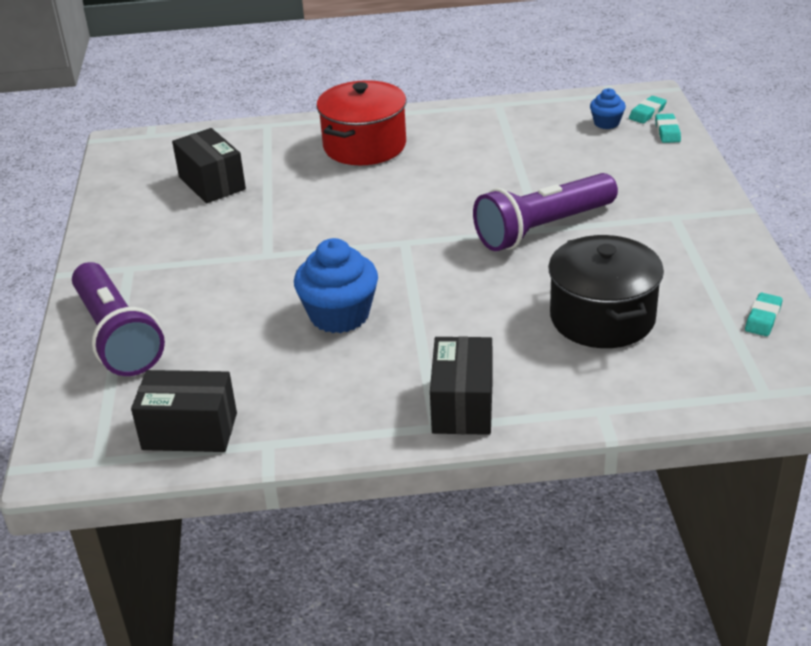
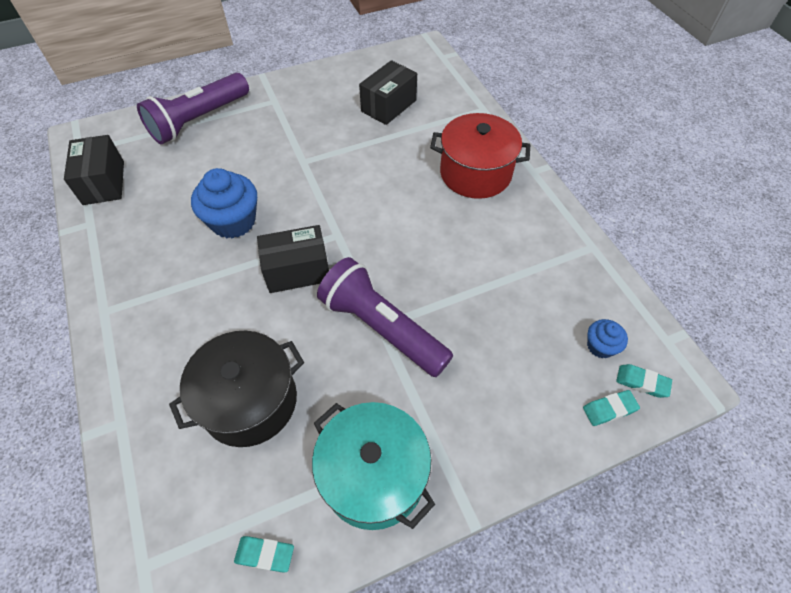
camera: 70 degrees right, 20 degrees up
(463, 405) = (127, 323): black box -> black box (297, 271)
(700, 252) = (374, 475): none -> turquoise pot

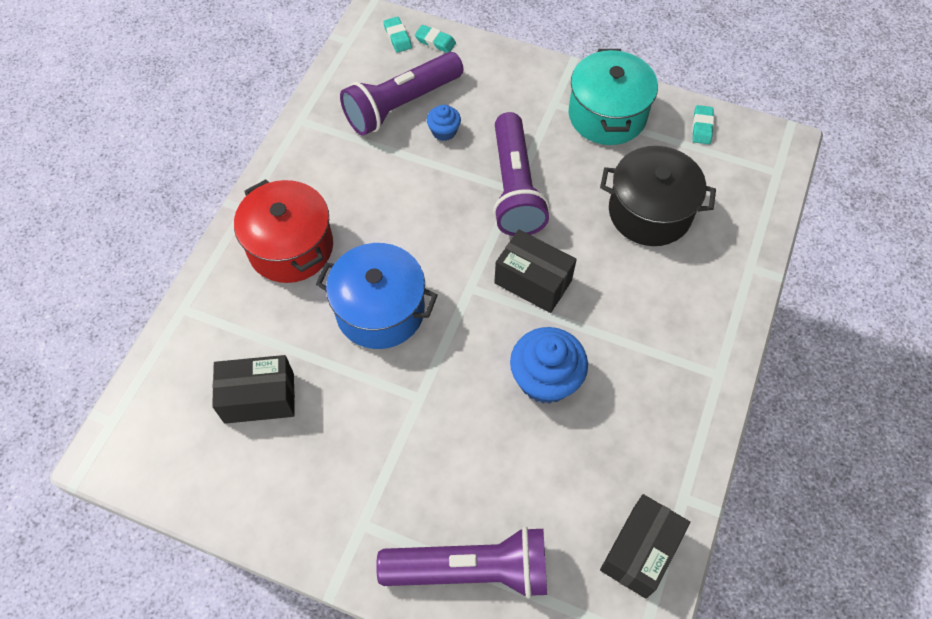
camera: 135 degrees left, 5 degrees up
(265, 554) = (702, 127): turquoise eraser -> turquoise eraser turned 45 degrees clockwise
(378, 182) = (380, 310): none -> blue pot
(548, 321) = (401, 105): none -> purple flashlight
(600, 346) = (391, 69): blue cupcake -> blue cupcake (444, 131)

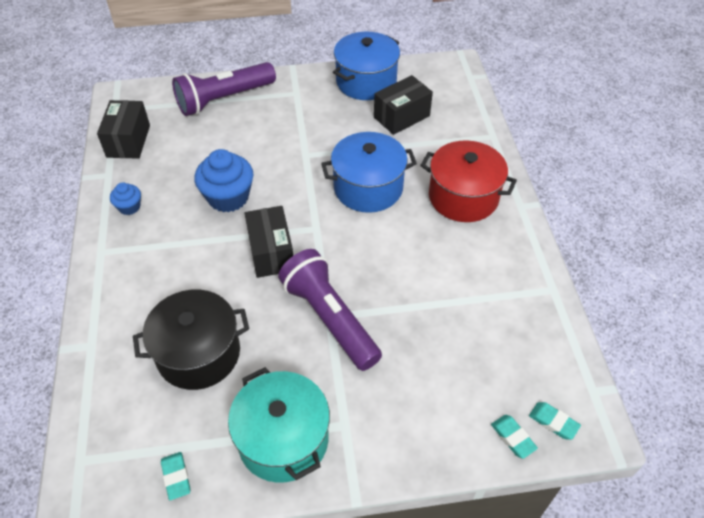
camera: 150 degrees right, 10 degrees down
(252, 492) = (366, 82): none -> blue pot
(401, 105) = (484, 347): purple flashlight -> none
(435, 41) = (513, 438): turquoise eraser -> turquoise eraser turned 60 degrees clockwise
(444, 131) = (426, 340): blue cupcake -> blue cupcake (129, 207)
(533, 281) = (271, 252): black box -> black box turned 75 degrees clockwise

